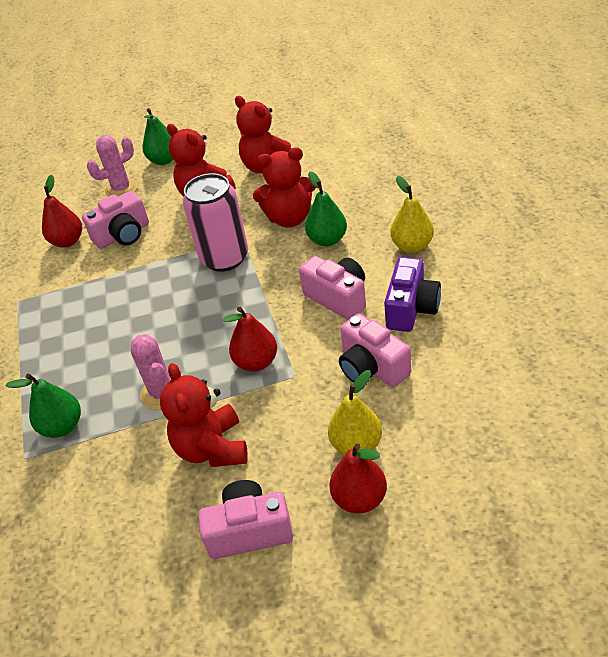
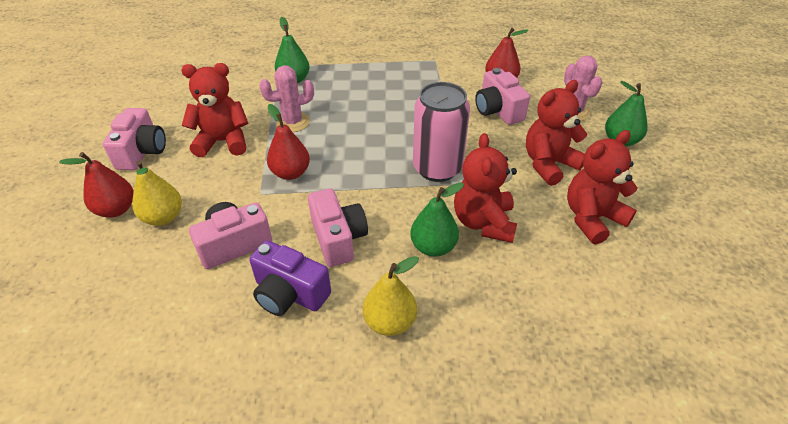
camera: 95 degrees right, 0 degrees up
(338, 298) = (338, 238): pink camera -> pink camera turned 75 degrees counterclockwise

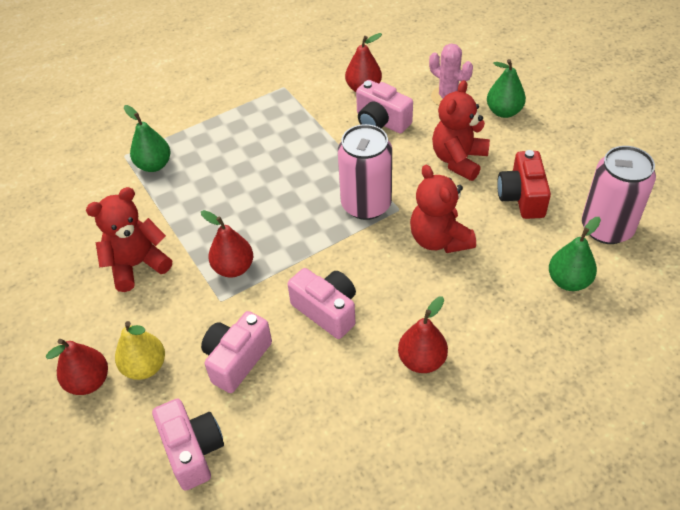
camera: 25 degrees left, 5 degrees up
(142, 152) = (59, 312): pink camera -> pink camera (192, 450)
(289, 294) = (322, 378): purple camera -> none
(293, 122) = (192, 214): pink cactus -> none
(390, 322) = (422, 360): yellow pear -> red pear
(433, 247) = (413, 280): green pear -> green pear (568, 281)
(592, 218) = (522, 197): red teddy bear -> red camera
(669, 283) = (607, 228): none -> pink can

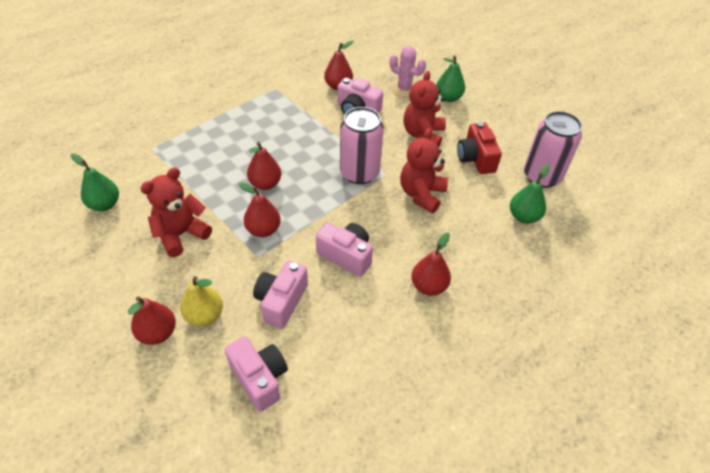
camera: 15 degrees left, 0 degrees up
(154, 165) = (179, 154): green pear -> green pear (104, 204)
(247, 210) = (265, 184): none -> red pear
(439, 239) = (421, 194): red teddy bear -> red teddy bear turned 60 degrees clockwise

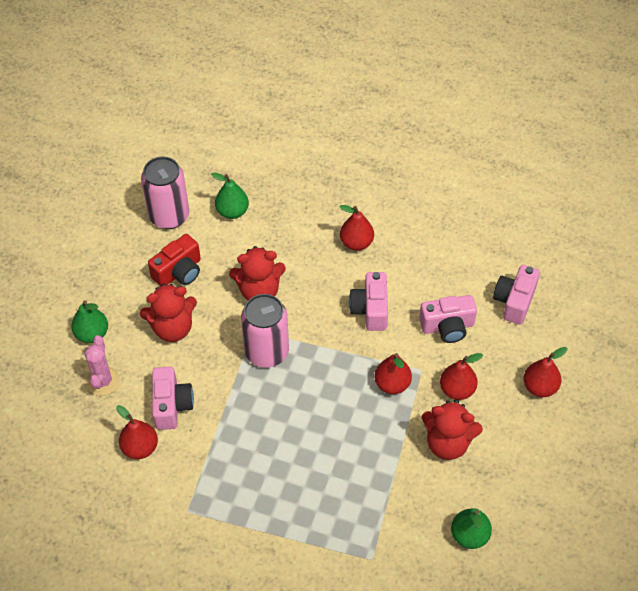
camera: 120 degrees left, 5 degrees up
(205, 315) = (501, 368): yellow pear -> none
(265, 184) = (339, 419): red pear -> red pear (457, 390)

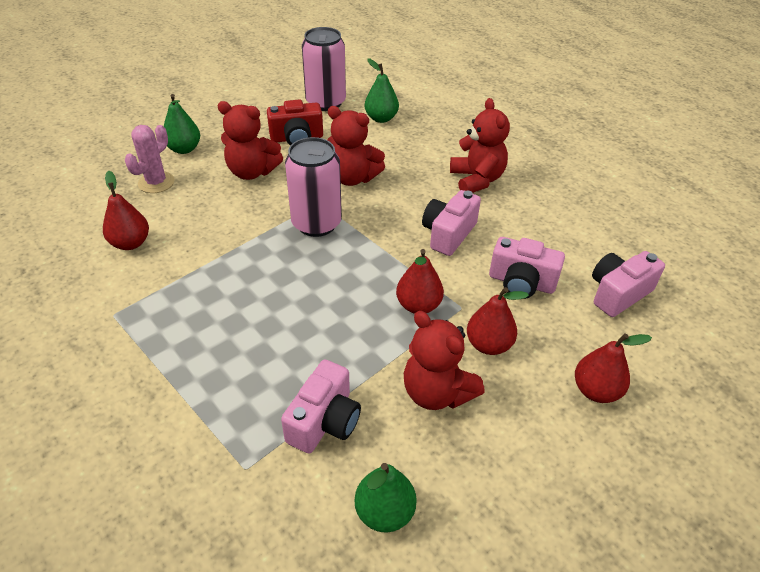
camera: 30 degrees right, 10 degrees down
(171, 405) = (191, 224): pink camera -> pink camera (324, 421)
(356, 243) = (477, 180): red pear -> red teddy bear

